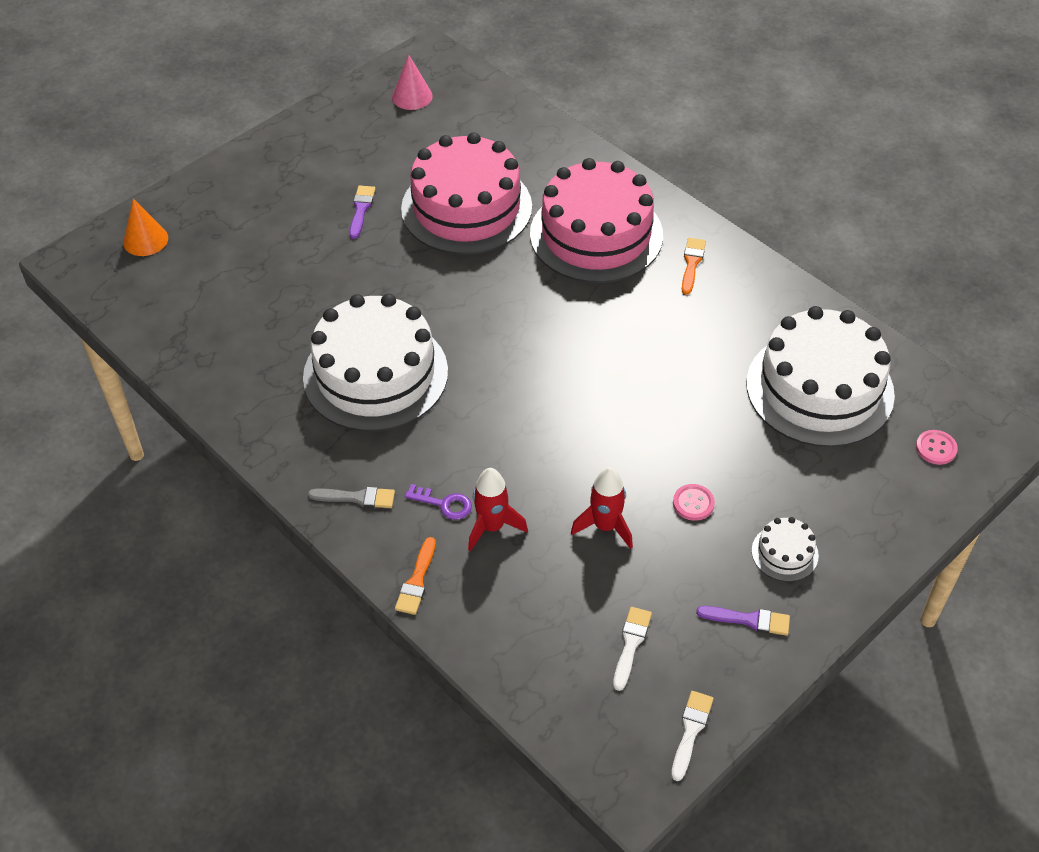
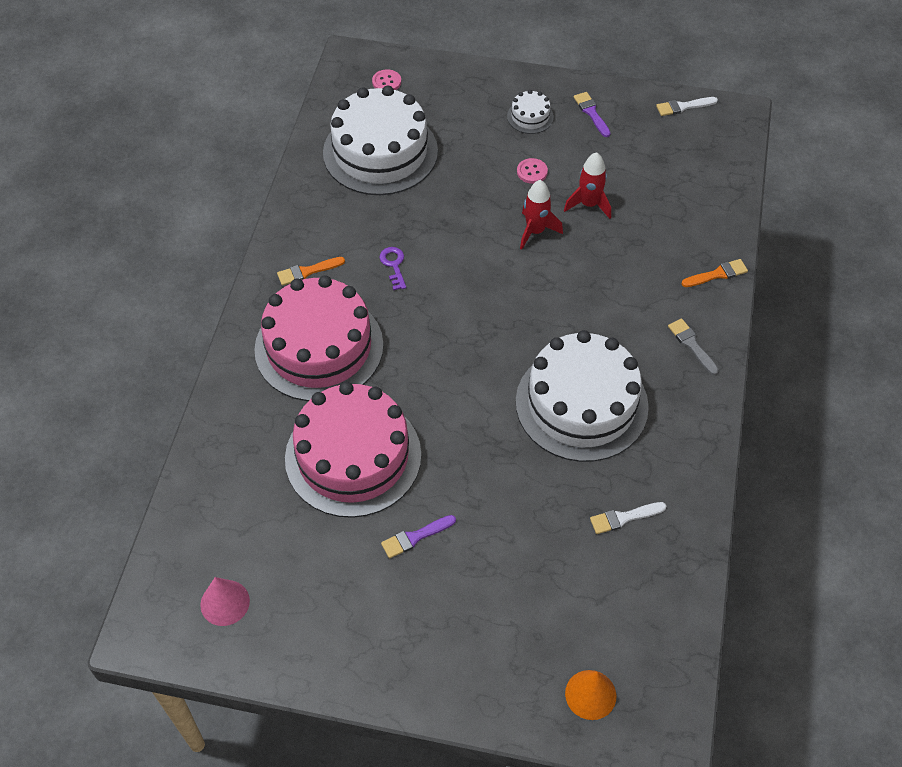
camera: 125 degrees left, 5 degrees up
(444, 504) = (650, 294): purple key -> purple key (394, 265)
(492, 527) = (643, 259): red rocket -> red rocket (535, 231)
(631, 644) = (657, 154): white brush -> white brush (624, 518)

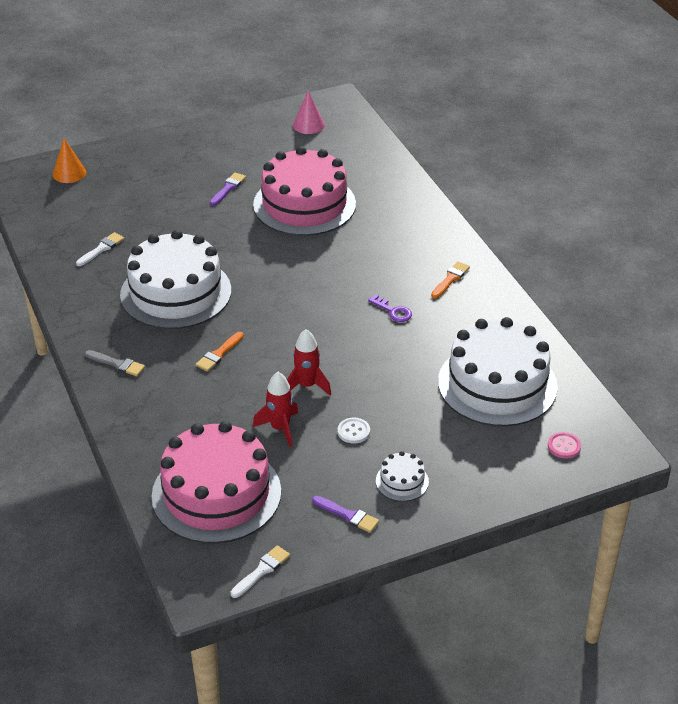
camera: 145 degrees right, 15 degrees down
(319, 347) = (389, 243): pink cake -> pink cake (216, 493)
(532, 172) = (353, 431): pink button -> white button
(717, 274) = (127, 425): orange brush -> orange brush (219, 354)

